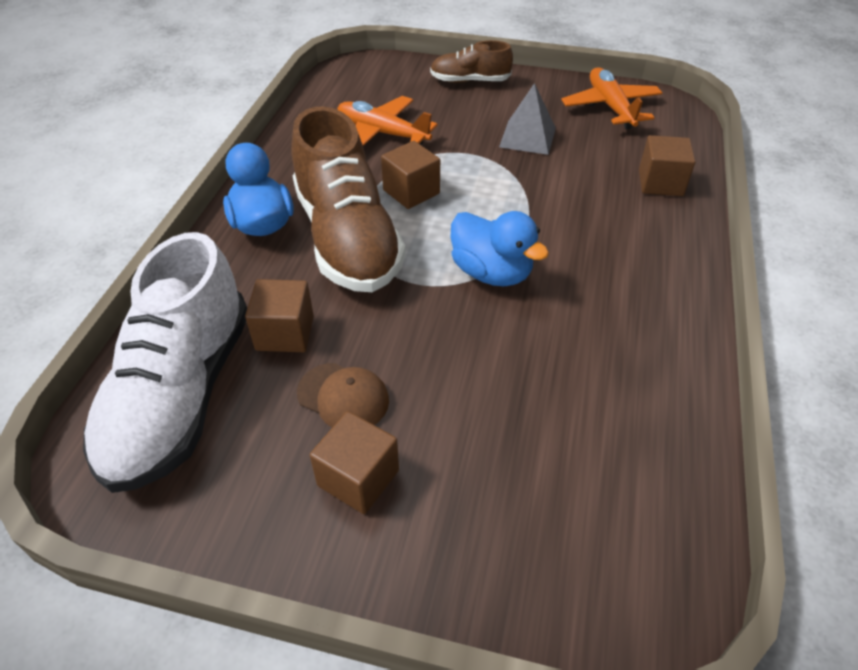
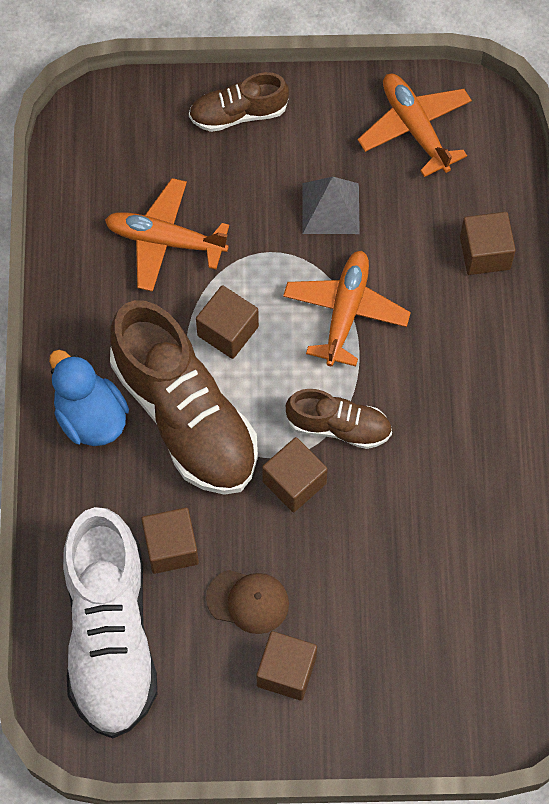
camera: 15 degrees left, 20 degrees up
(432, 306) = (294, 482): none -> brown cube
(491, 272) = (338, 426): blue duck -> brown shoe
(522, 197) = (345, 312): none -> orange plane

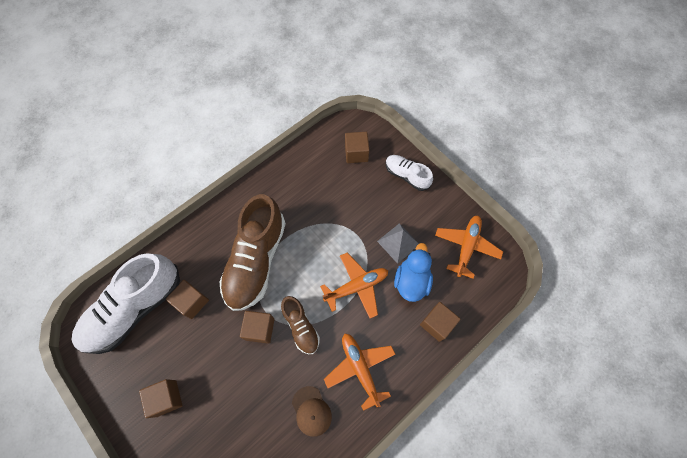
camera: 50 degrees right, 0 degrees up
(90, 417) = (227, 226): blue duck -> blue duck (411, 281)
(165, 240) = (327, 193): orange plane -> orange plane (360, 368)
(228, 331) = (307, 247): brown cube -> brown cube (356, 153)
(238, 113) = (406, 175): brown shoe -> white shoe
(248, 601) = (189, 354): brown cap -> brown cap (311, 411)

